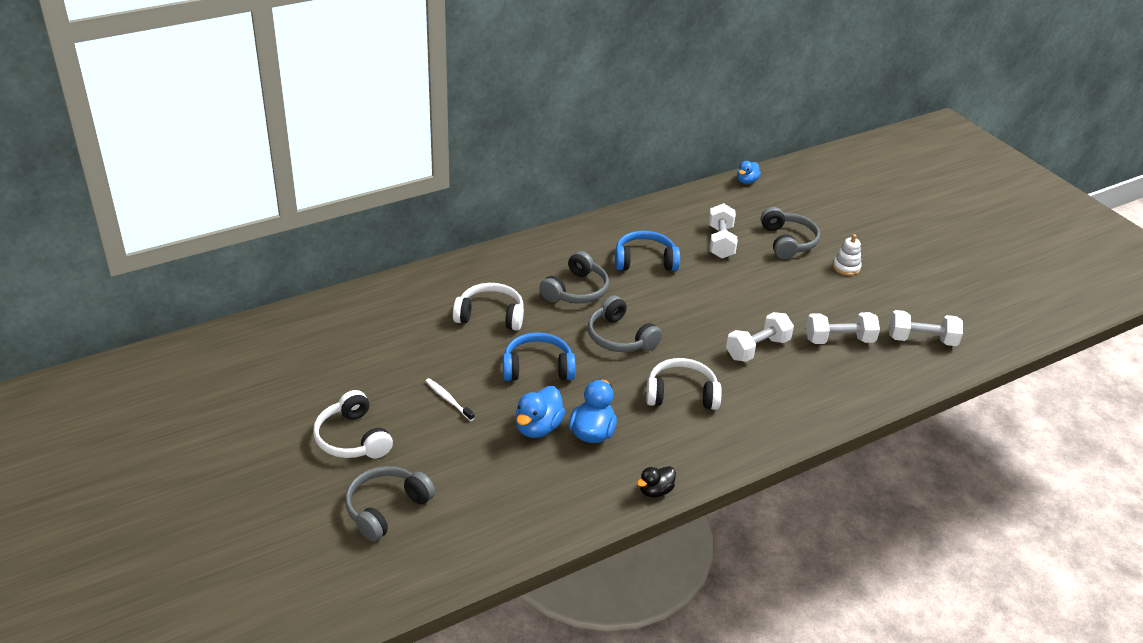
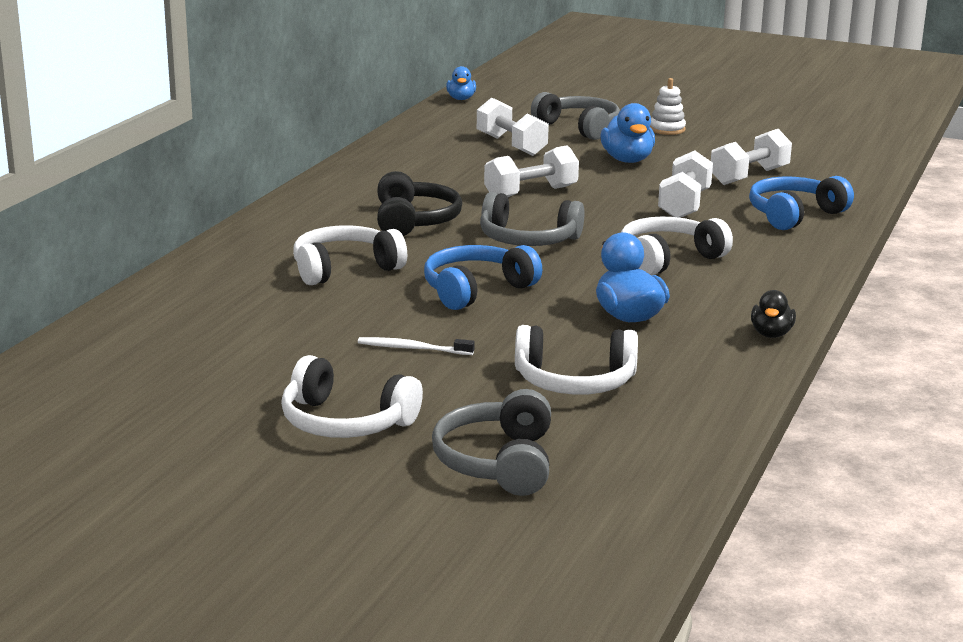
camera: 35 degrees left, 15 degrees down
(497, 470) = (574, 381): none -> white headphones
(538, 428) = (561, 333): blue duck -> blue duck (627, 160)
(576, 290) = (414, 221): grey headphones -> black headphones
(645, 261) = (453, 179): blue headphones -> blue headphones (794, 215)
(921, 340) = (820, 155): white dumbbell -> white dumbbell (531, 193)

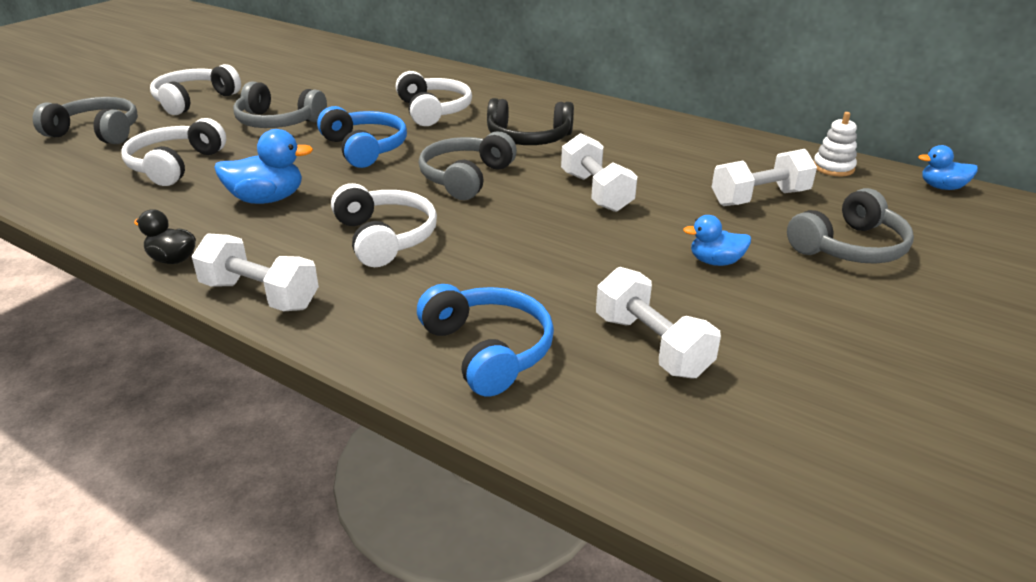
camera: 100 degrees right, 10 degrees up
(412, 348) = (278, 122): white toothbrush -> grey headphones
(627, 160) = (715, 262): blue duck -> blue duck, size x0.63
(667, 129) = (869, 314): white stacking toy -> white stacking toy (833, 168)
(684, 205) = (543, 274): white dumbbell -> white dumbbell (260, 295)

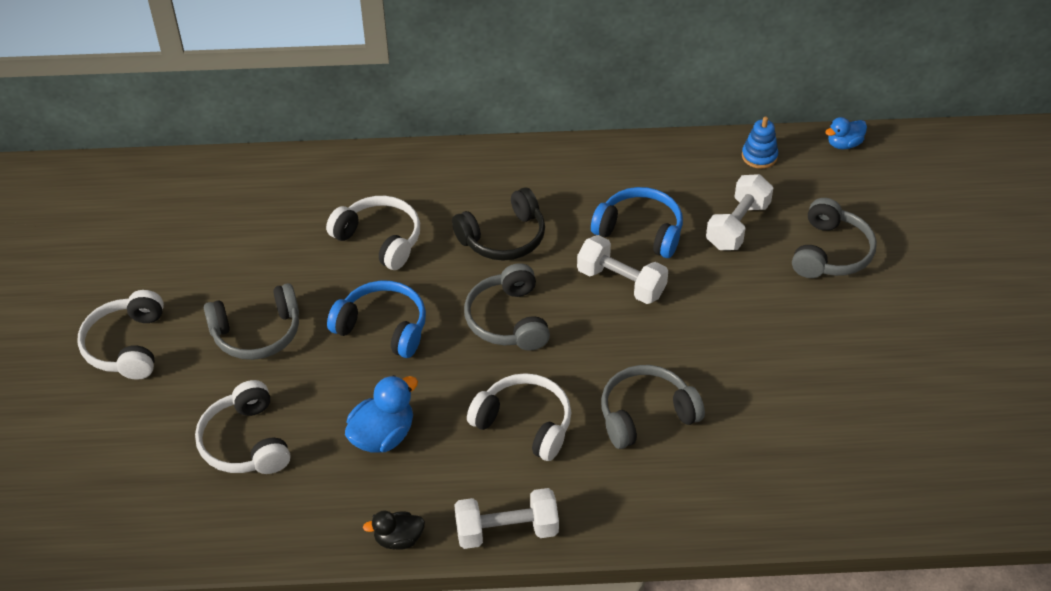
camera: 35 degrees left, 15 degrees up
(97, 133) = (102, 444): grey headphones -> grey headphones (646, 415)
(488, 350) = (700, 484): blue headphones -> blue headphones (640, 231)
(651, 345) = (787, 421): white dumbbell -> none
(715, 262) = (762, 317): blue duck -> none
(833, 168) = (759, 156): white stacking toy -> blue stacking toy

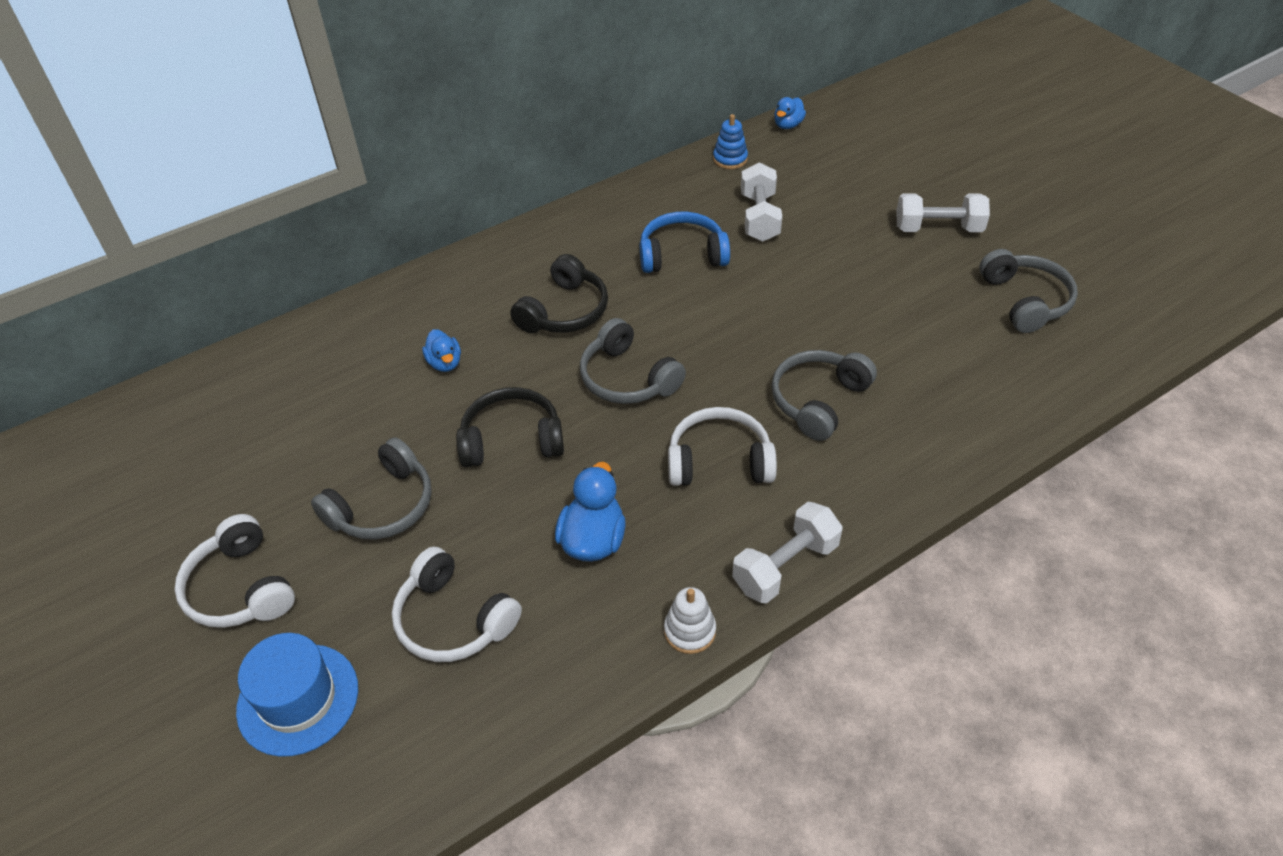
camera: 30 degrees left, 0 degrees up
(112, 443) = (298, 699): none -> blue hat
(380, 239) = (445, 363): white headphones -> blue duck
(383, 327) = (512, 440): blue headphones -> black headphones
(398, 539) = (689, 631): black duck -> white stacking toy
(621, 283) = (702, 303): white dumbbell -> white dumbbell (938, 229)
(830, 252) = (850, 207): grey headphones -> grey headphones (1025, 301)

